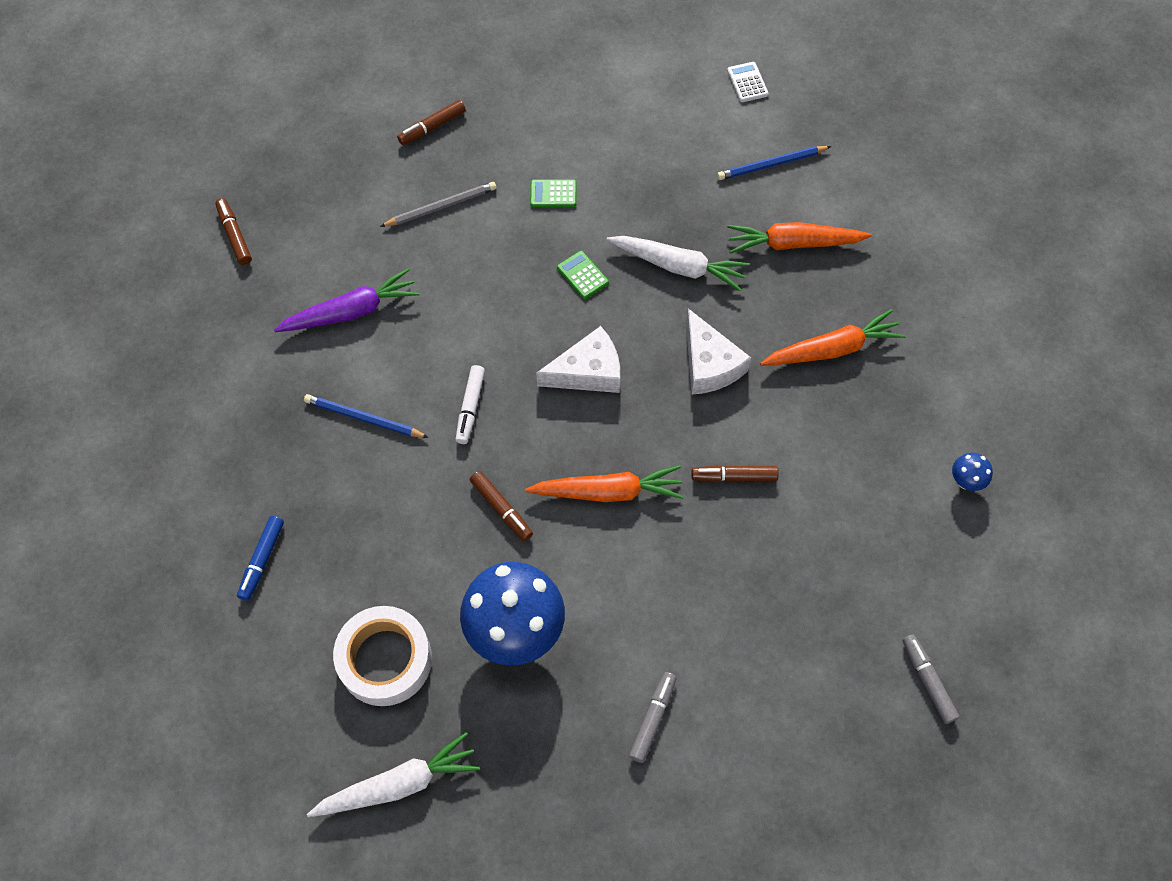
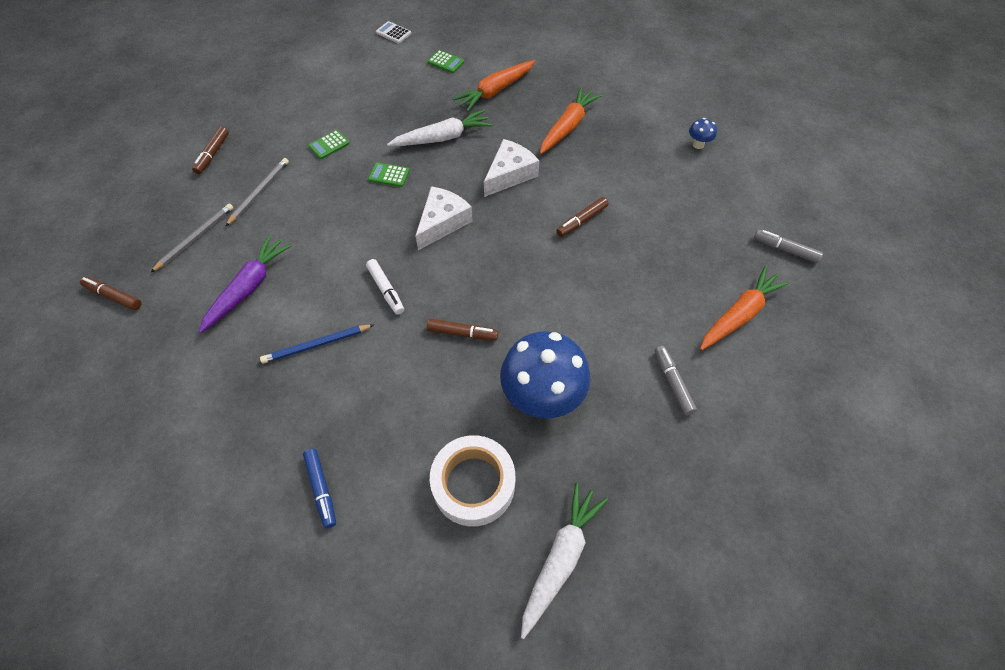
camera: 40 degrees left, 5 degrees down
(345, 220) = (195, 238): none -> grey pencil
(608, 492) = (519, 277): orange carrot -> orange carrot (739, 314)
(709, 364) = (509, 174): white cheese -> white cheese turned 75 degrees counterclockwise
(771, 165) = (446, 62): blue pencil -> green calculator

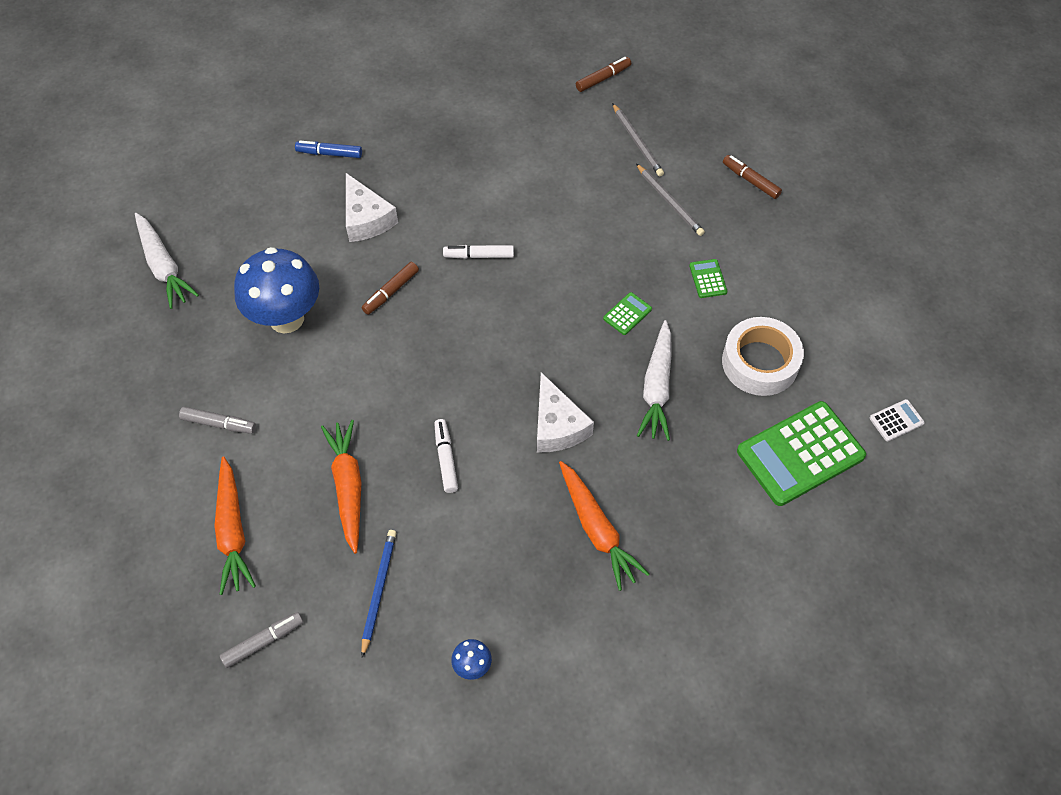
camera: 120 degrees right, 0 degrees up
(248, 288) = (551, 163): purple carrot -> none
(316, 345) = (456, 189): blue pencil -> blue pencil (378, 590)
(442, 222) = (530, 332): white cheese -> white cheese (366, 219)
(446, 62) = (800, 453): green calculator -> green calculator, size x2.33
(473, 484) = (258, 240): white tape -> white tape (760, 362)
(495, 91) = (710, 483): orange carrot -> orange carrot (348, 487)
(581, 221) = (446, 459): brown marker -> white marker

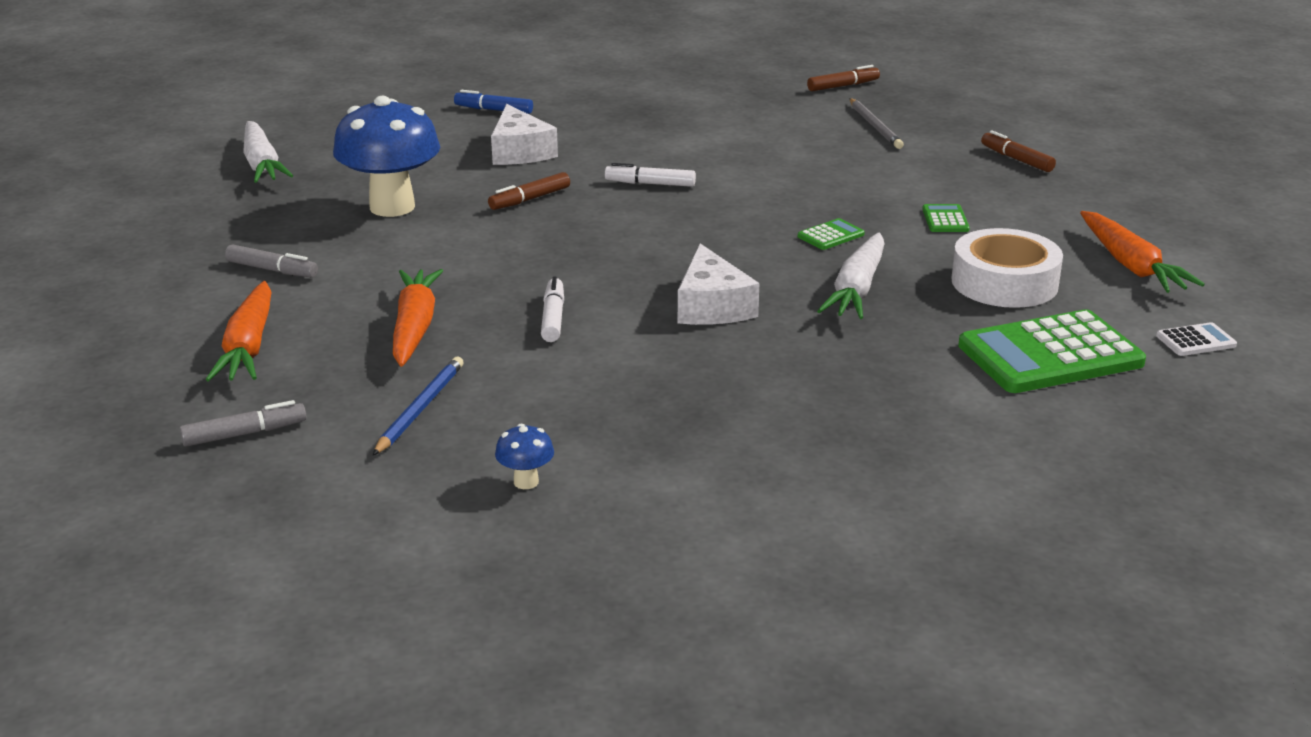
camera: 10 degrees right, 30 degrees down
(597, 529) = (742, 388): orange carrot -> orange carrot (1131, 265)
(669, 202) = (907, 166): grey pencil -> none

